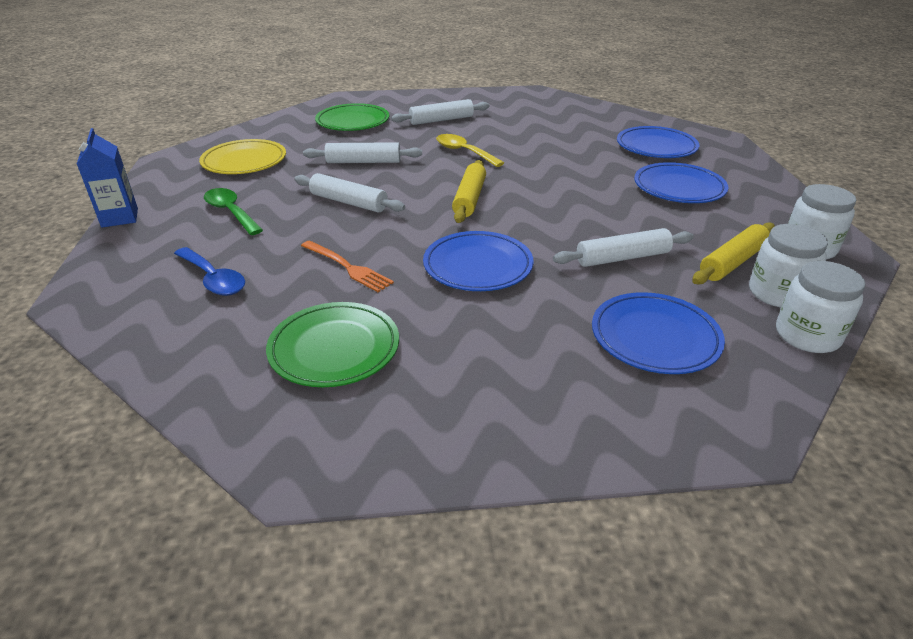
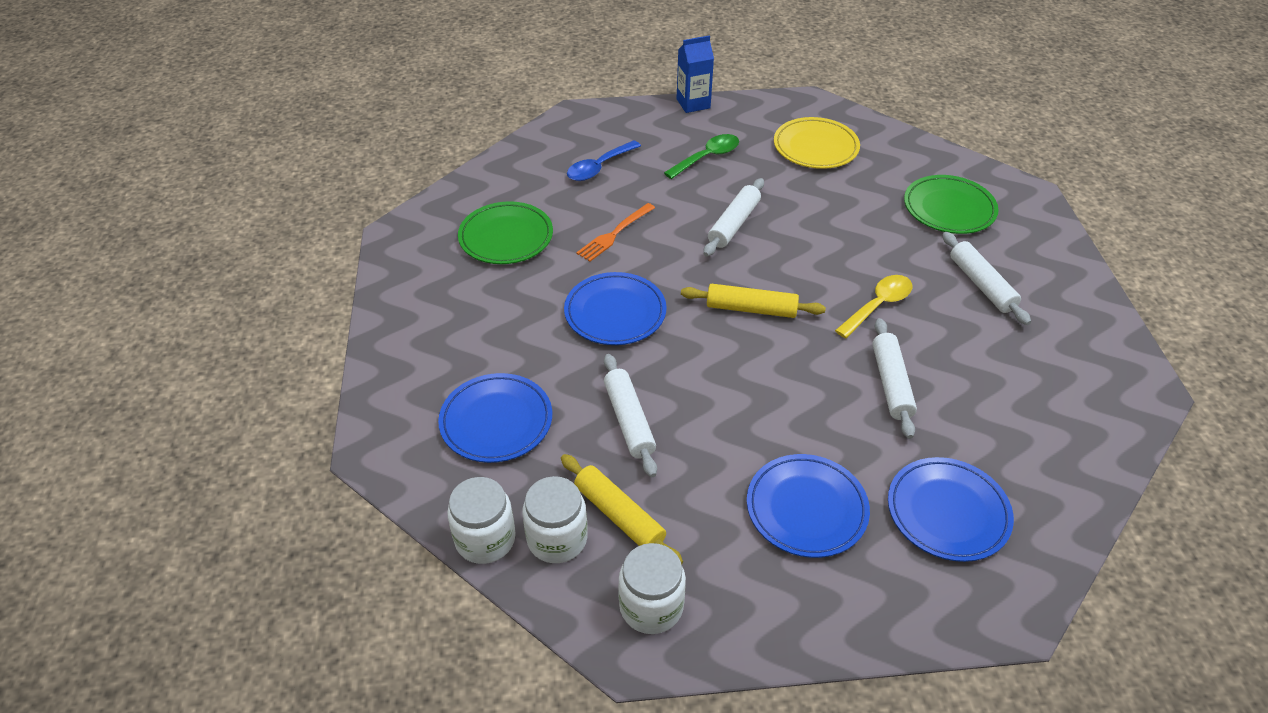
camera: 90 degrees right, 10 degrees up
(363, 162) = (831, 226): white rolling pin -> white rolling pin (891, 383)

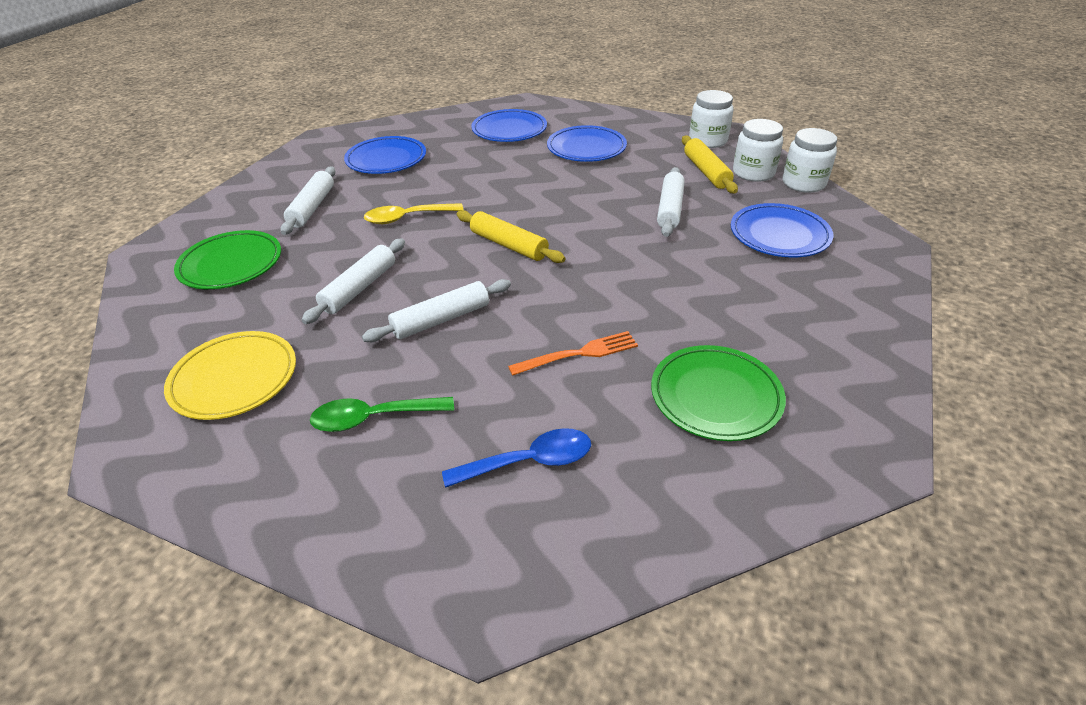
camera: 150 degrees left, 5 degrees down
(615, 313) = (632, 278): blue plate -> blue plate (386, 159)
(693, 103) = (275, 539): blue carton -> none
(891, 383) = (464, 179): white rolling pin -> white rolling pin (359, 288)

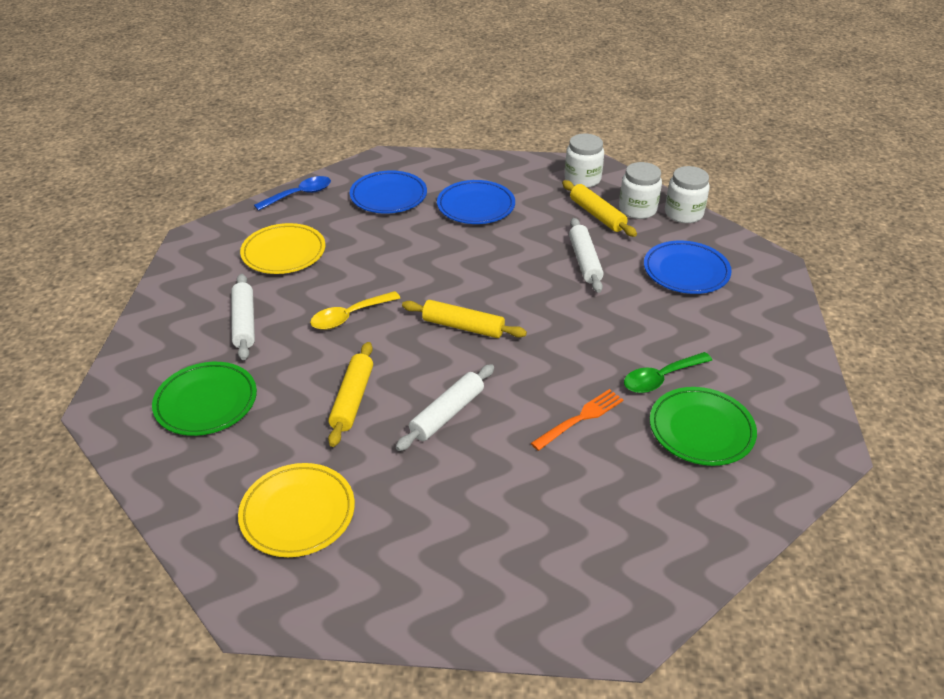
camera: 20 degrees left, 0 degrees up
(359, 288) = (352, 399): white rolling pin -> yellow rolling pin
(373, 418) = (446, 516): green spoon -> green spoon (660, 378)
(386, 159) = (284, 253): blue plate -> yellow plate
(529, 461) = (591, 518): blue spoon -> blue spoon (299, 195)

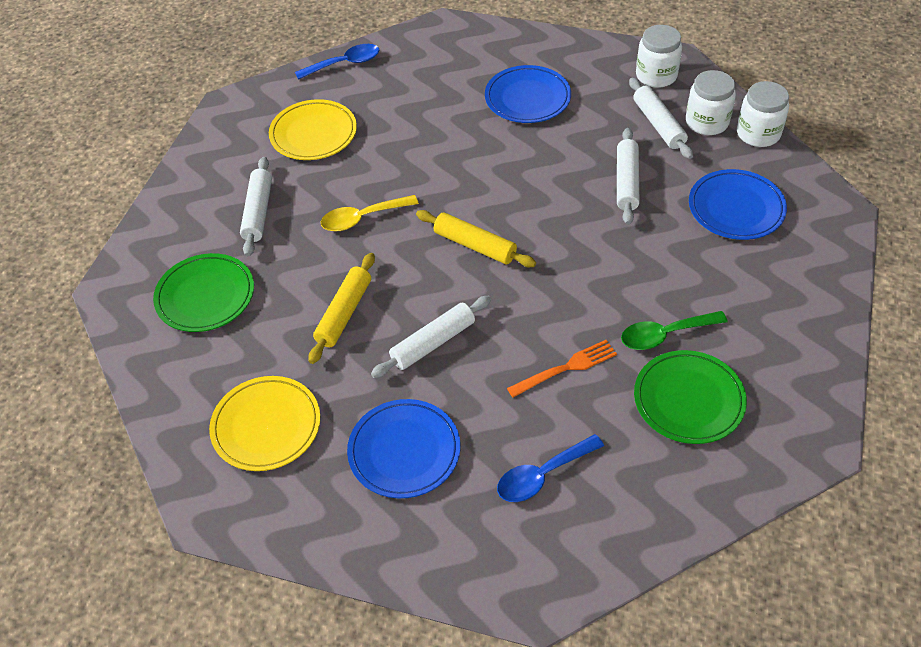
camera: 15 degrees right, 10 degrees up
(388, 196) = (437, 75): blue plate -> blue plate (404, 451)
(588, 516) = (542, 475): none -> blue spoon
(597, 215) = (658, 124): yellow rolling pin -> white rolling pin

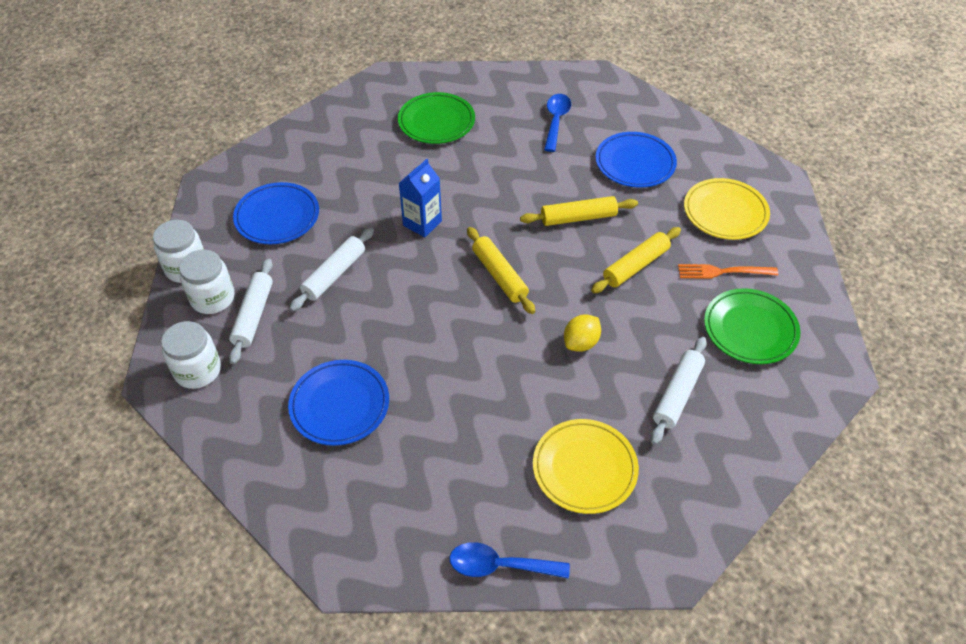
camera: 155 degrees left, 0 degrees up
(362, 218) = (581, 343): yellow spoon -> yellow lemon
(433, 343) = (578, 217): white rolling pin -> yellow rolling pin
(542, 475) = (556, 121): blue spoon -> blue spoon turned 75 degrees counterclockwise
(566, 368) = (497, 167): orange fork -> orange fork (722, 272)
(591, 264) = (422, 223): none -> blue carton
(665, 335) = (415, 159): green spoon -> none

